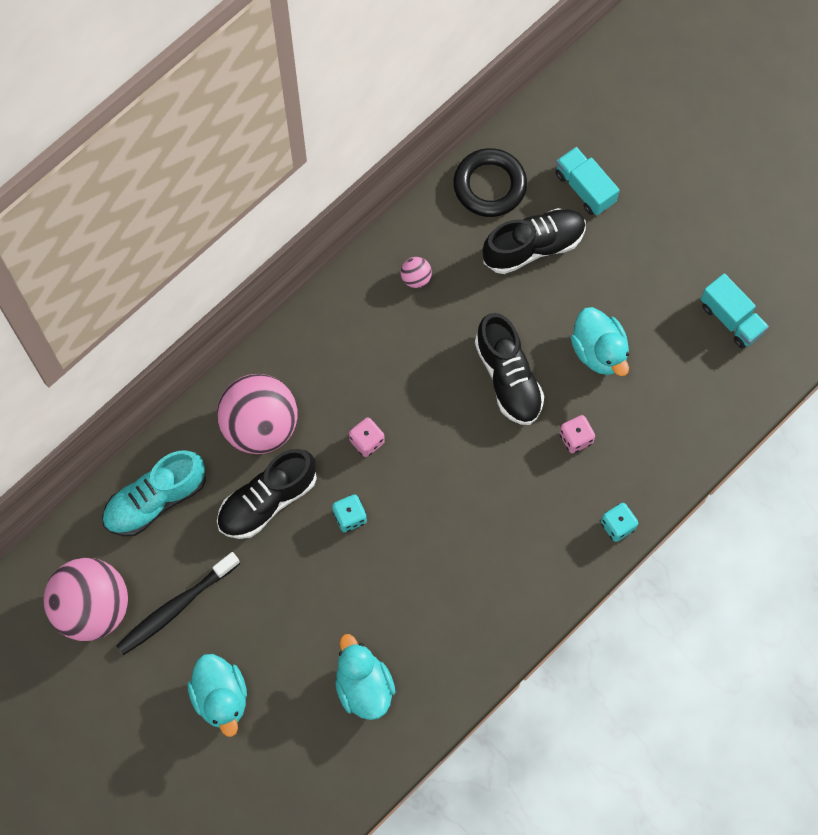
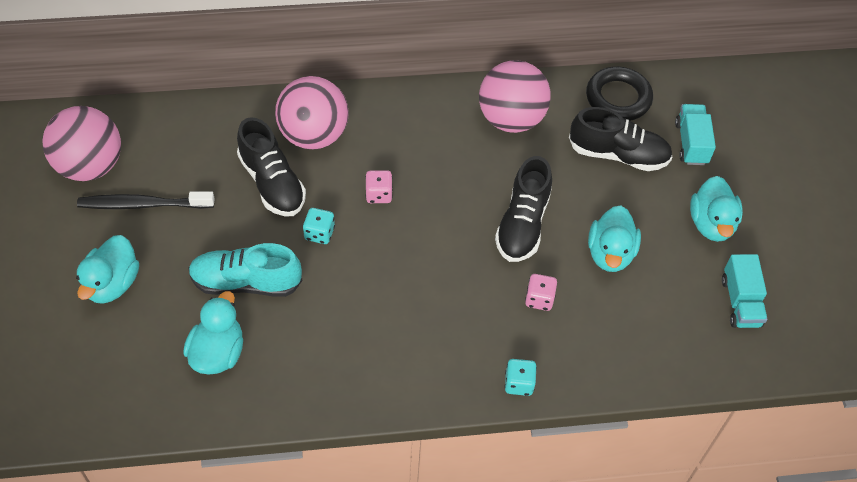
camera: 35 degrees right, 15 degrees down
(155, 500) = (198, 131): turquoise shoe -> turquoise shoe (246, 282)
(267, 500) = (272, 183): black shoe -> black shoe turned 120 degrees counterclockwise
(416, 278) = (511, 119): pink ball -> pink ball, size x2.47
(657, 259) = (711, 224): none -> turquoise duck

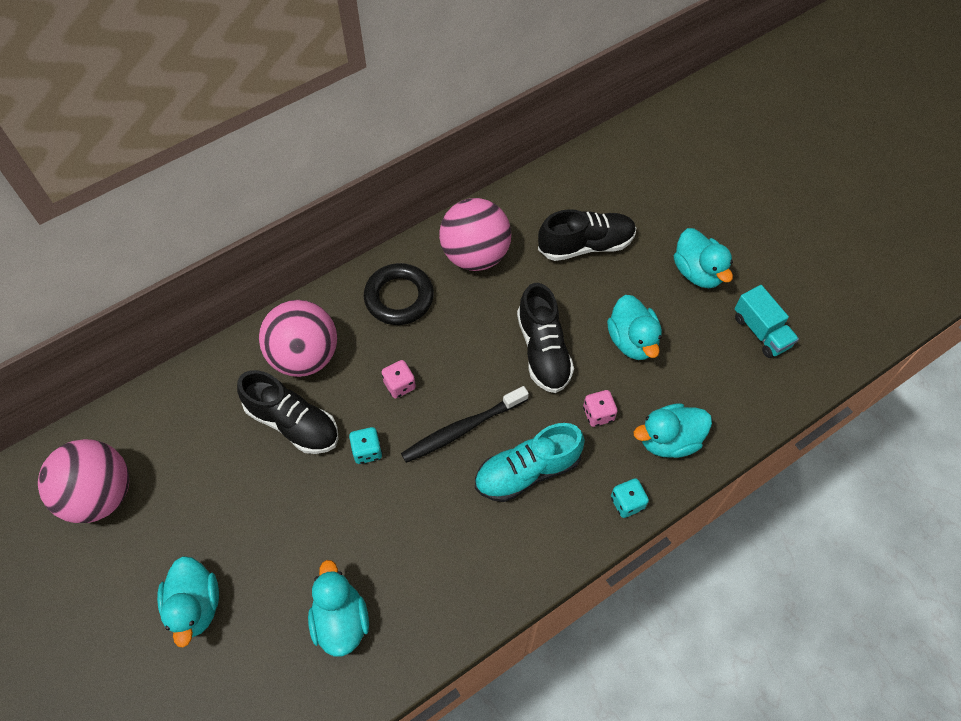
camera: 25 degrees left, 5 degrees up
(143, 204) = (178, 508): black toothbrush -> black toothbrush (462, 429)
(246, 282) = (326, 535): turquoise shoe -> turquoise shoe (527, 471)
(590, 351) = (669, 440): none -> turquoise duck
(618, 98) = (555, 192): black ring -> black ring (399, 297)
(691, 143) = (639, 206): turquoise truck -> none

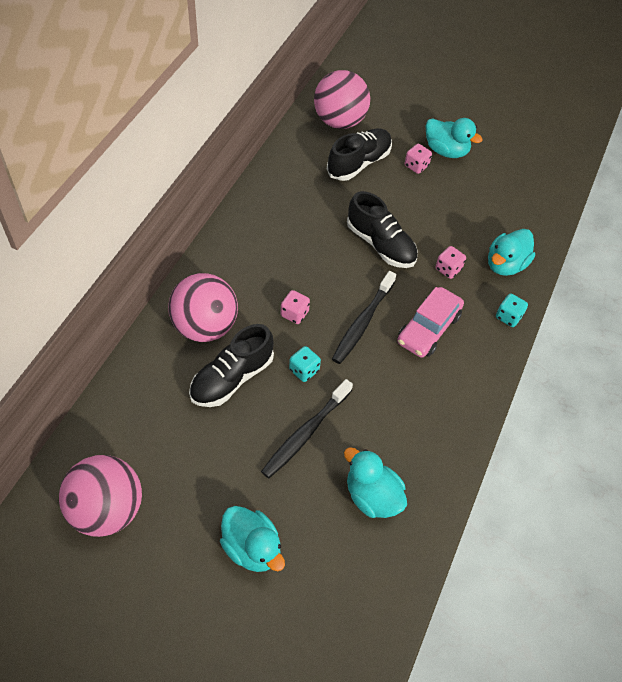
camera: 35 degrees left, 5 degrees down
(293, 423) = (232, 378): black shoe -> black shoe turned 135 degrees clockwise
(323, 518) = (305, 433): none -> black toothbrush
(399, 297) = (249, 254): black ring -> none
(475, 255) = (284, 201): pink ball -> pink ball (339, 121)
(527, 471) = (428, 329): turquoise shoe -> pink car
(632, 341) = (436, 212): turquoise duck -> none
(649, 276) = (416, 166): none -> pink dice
(761, 331) = (512, 171): turquoise truck -> none

